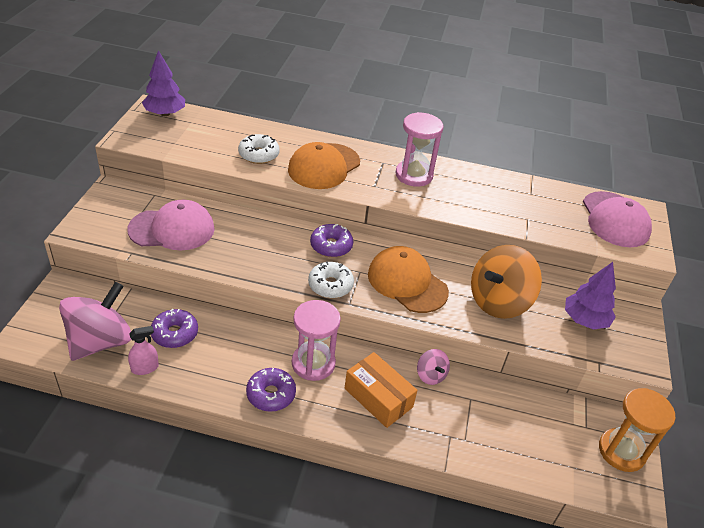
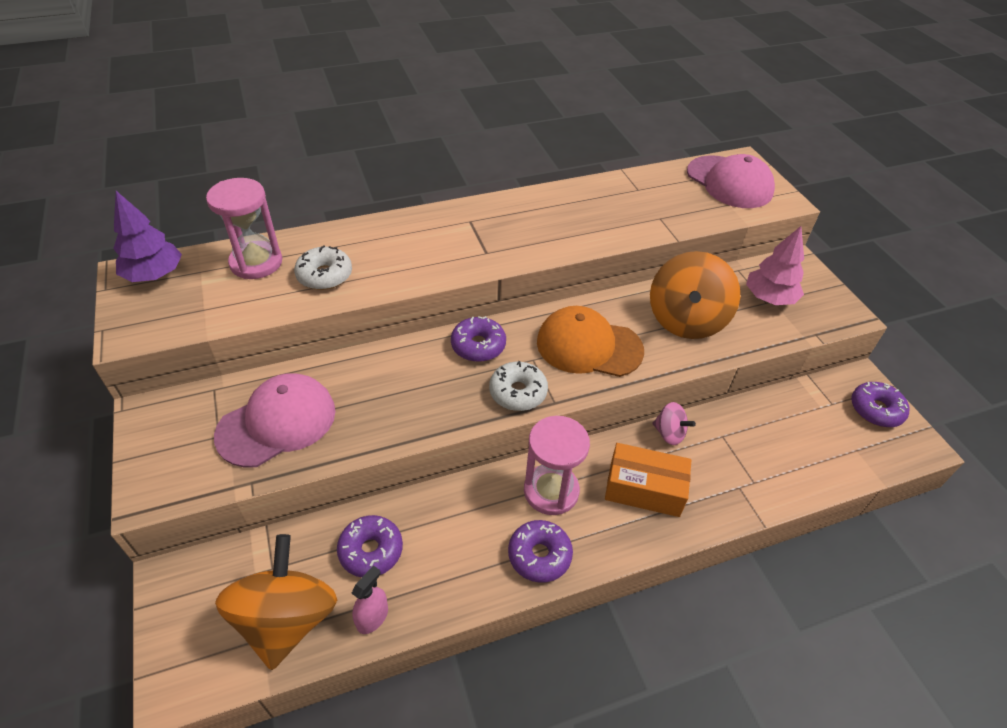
camera: 30 degrees left, 5 degrees up
(100, 341) = (287, 619): pink spinning top -> orange spinning top
(324, 166) = (412, 255): orange cap -> none
(414, 175) = (514, 221): pink hourglass -> pink hourglass (256, 262)
(584, 320) = (769, 298): purple tree -> pink tree
(621, 451) = (876, 410): orange hourglass -> purple donut

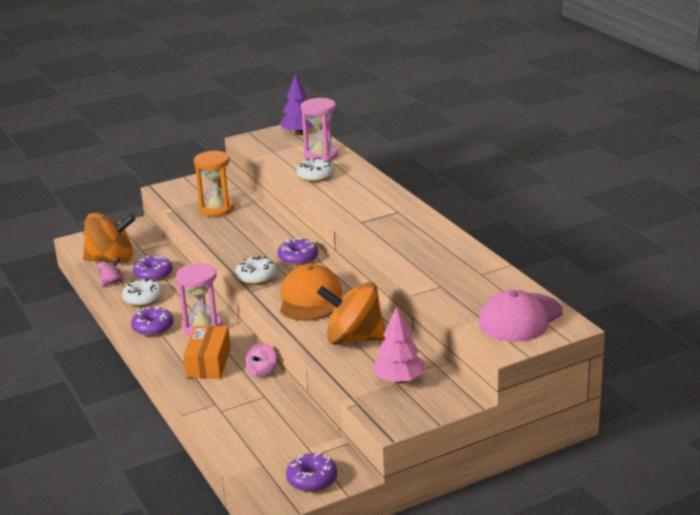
camera: 85 degrees right, 20 degrees down
(277, 423) = (217, 209): pink cap -> orange hourglass
(372, 617) = (112, 282): pink spray bottle -> pink spinning top
(446, 568) = (143, 298): none -> white donut

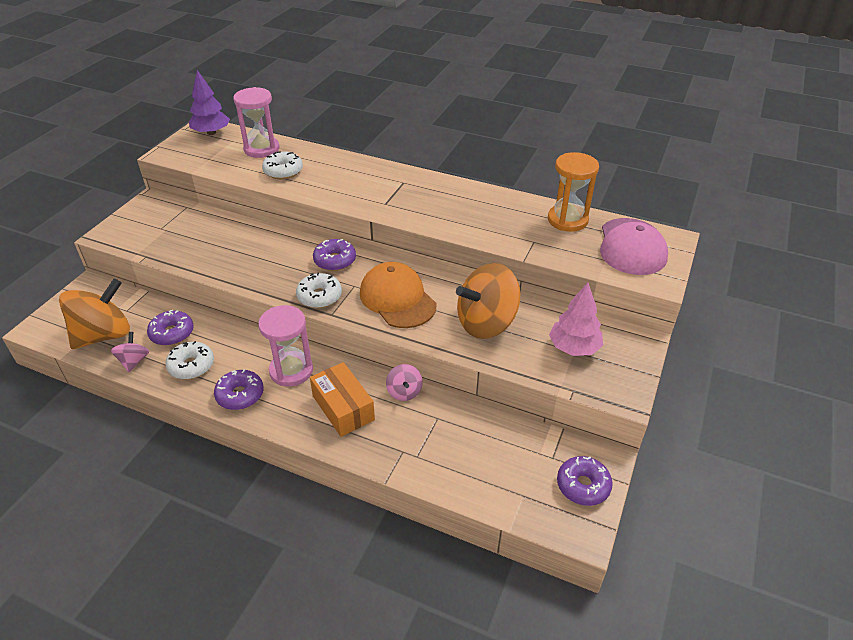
camera: 40 degrees left, 15 degrees up
(217, 209) = (190, 237): orange hourglass -> orange hourglass (567, 220)

